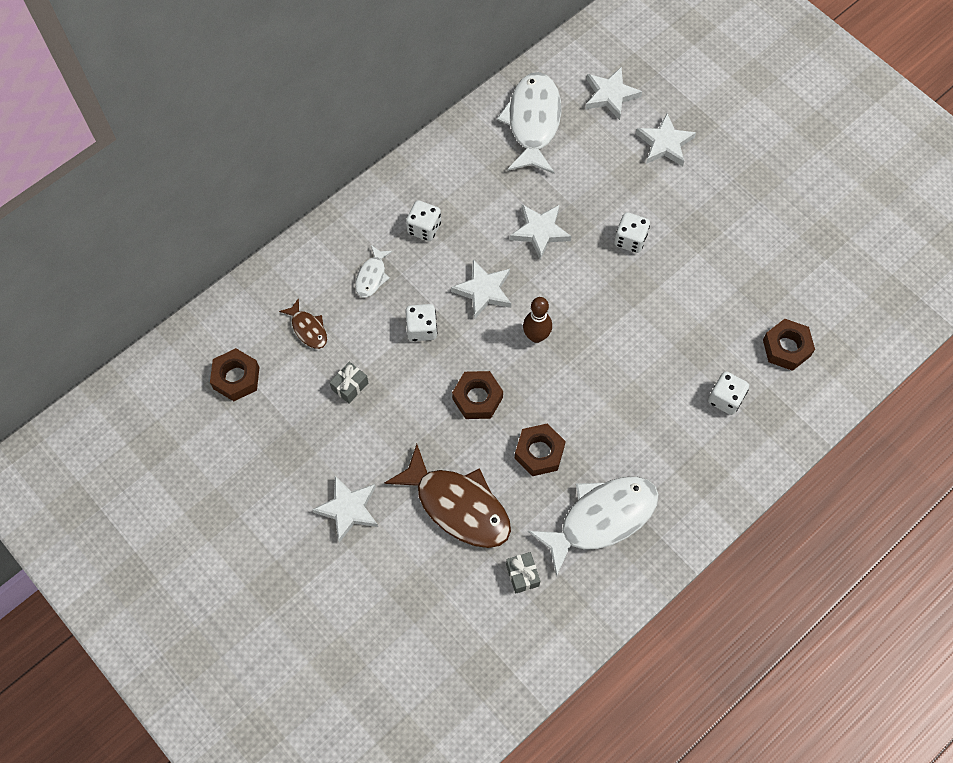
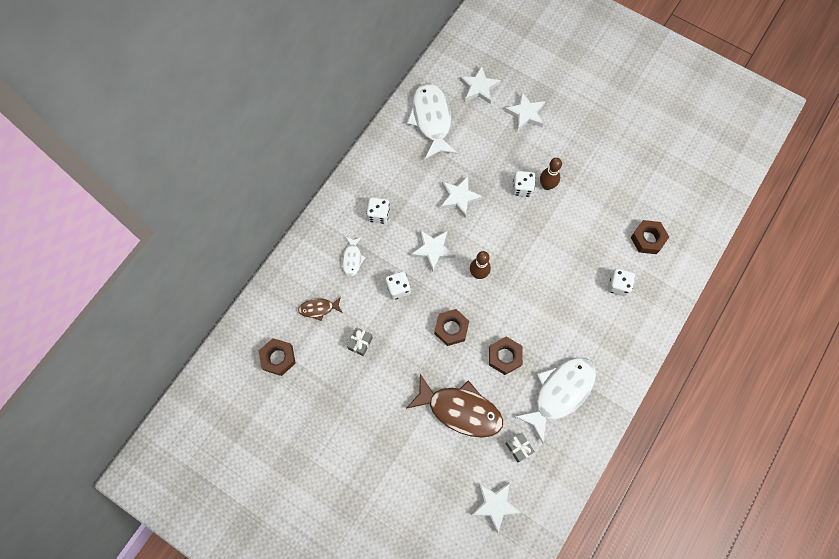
camera: 15 degrees left, 5 degrees up
(308, 329) = (318, 308): brown fish -> brown fish turned 135 degrees clockwise
(348, 509) = (385, 433): white star -> white star (495, 505)
(665, 244) = (546, 185): none -> brown bowling pin

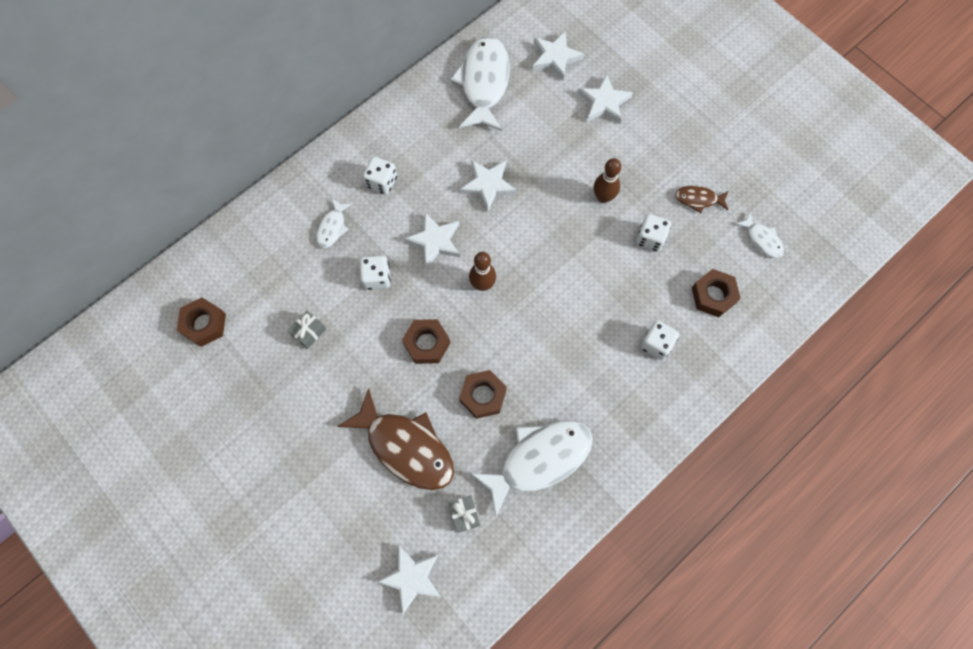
camera: 15 degrees right, 0 degrees up
(318, 308) = (272, 277): brown fish -> brown fish (698, 199)
(522, 188) = (571, 193): white dice -> white dice (650, 238)
(670, 189) = (762, 239): none -> white fish

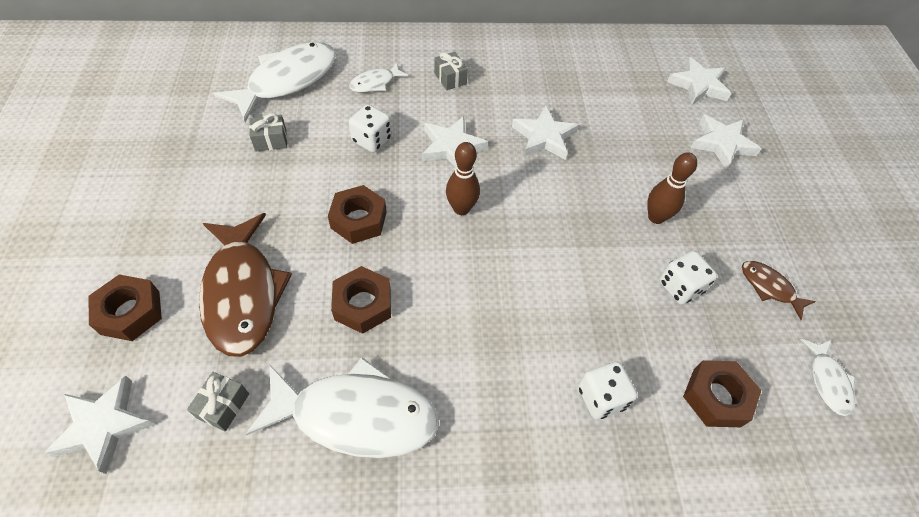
camera: 35 degrees right, 15 degrees down
(204, 324) = (202, 81): brown nut -> brown nut (130, 312)
(382, 182) = (450, 78): white dice -> grey gift
(484, 83) = (611, 65): white fish -> white fish (287, 80)

